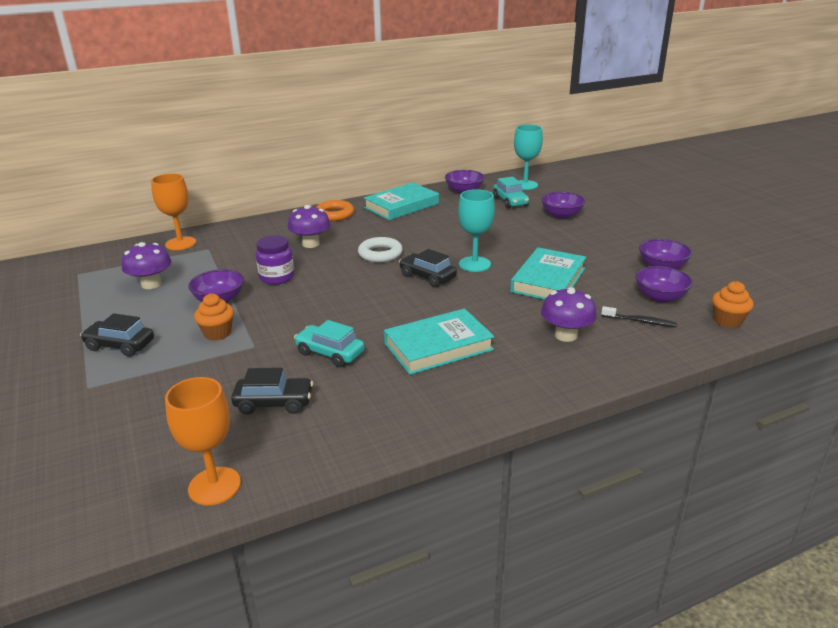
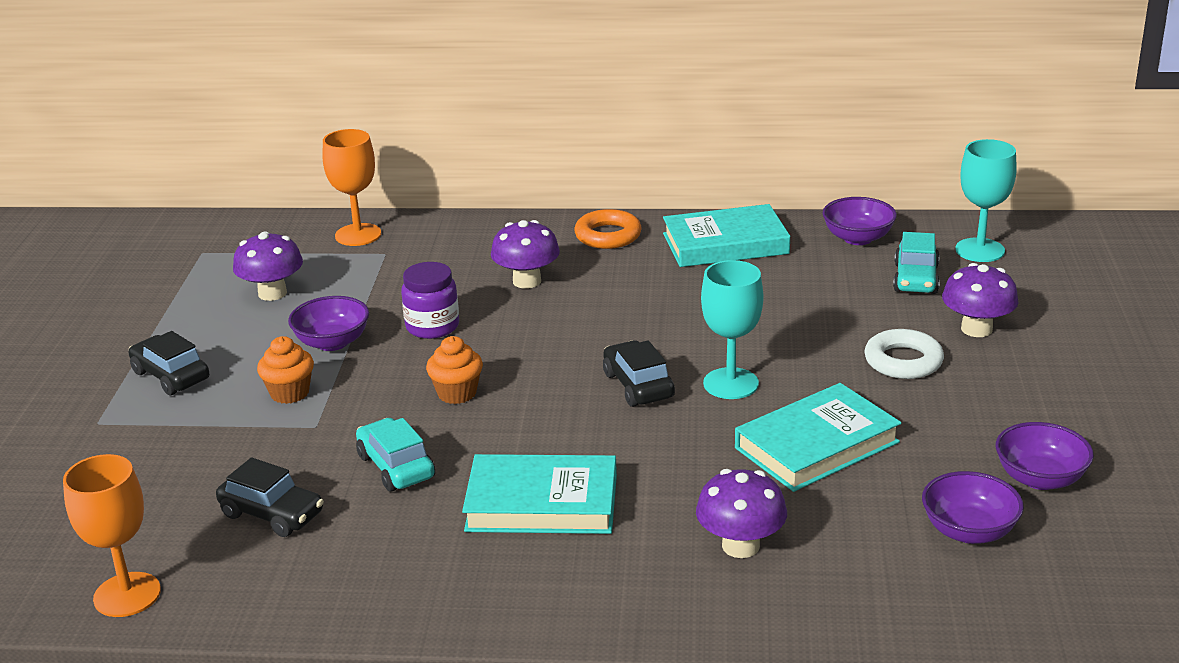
camera: 30 degrees right, 0 degrees up
(380, 254) = (608, 326): white ring -> white ring (903, 361)
(561, 215) = (976, 329): purple bowl -> purple mushroom
(640, 321) = (884, 561): black toothbrush -> none
(727, 321) = (1034, 609): orange cupcake -> orange cupcake (457, 393)

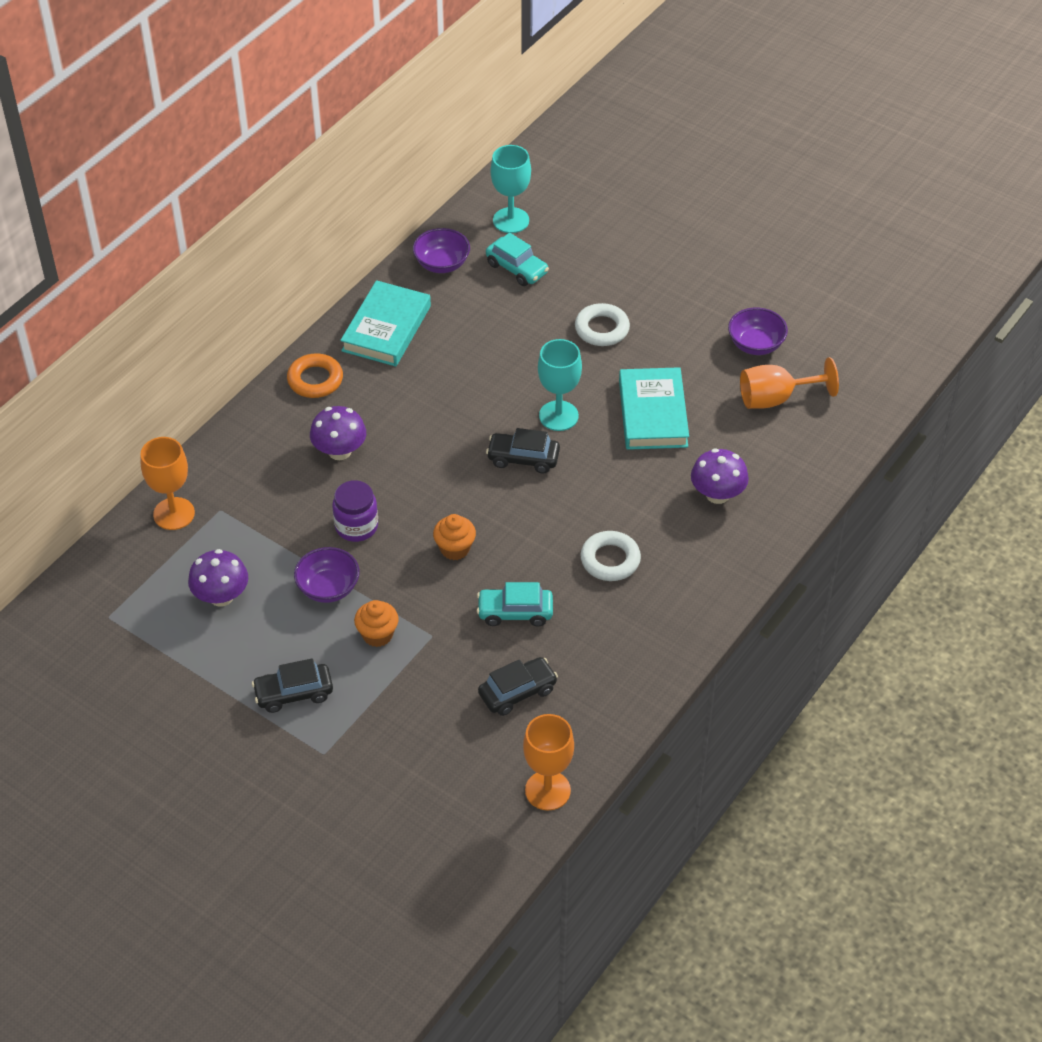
camera: 60 degrees left, 20 degrees up
(542, 503) = (610, 560): turquoise book -> white ring
(969, 531) = (776, 398): purple bowl -> orange goblet
(976, 329) = (596, 278): purple mushroom -> none

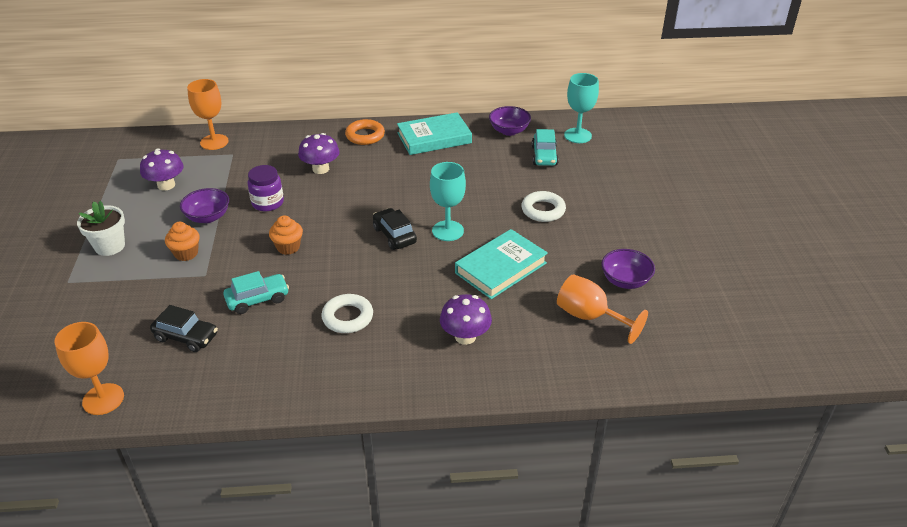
camera: 50 degrees right, 10 degrees down
(294, 693) = (110, 246): black car -> white flower pot
(515, 612) = (257, 299): turquoise car -> turquoise car turned 105 degrees clockwise

